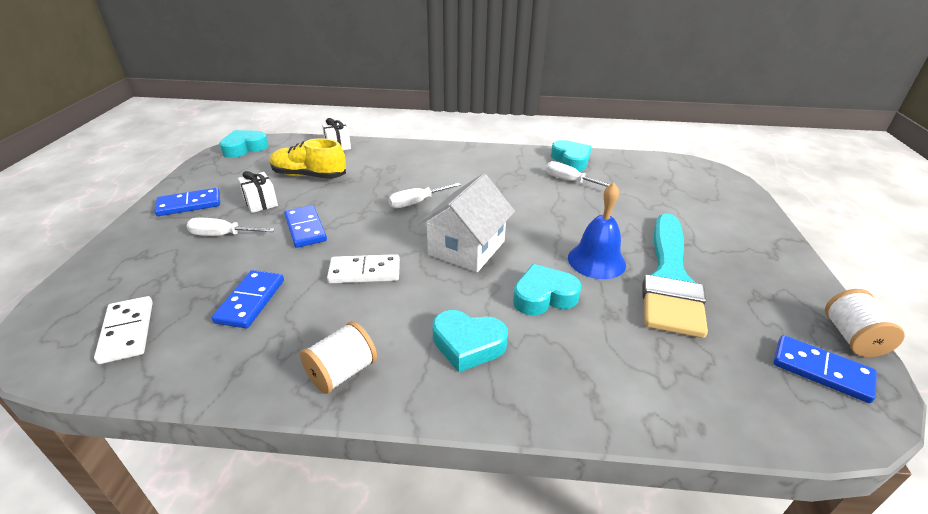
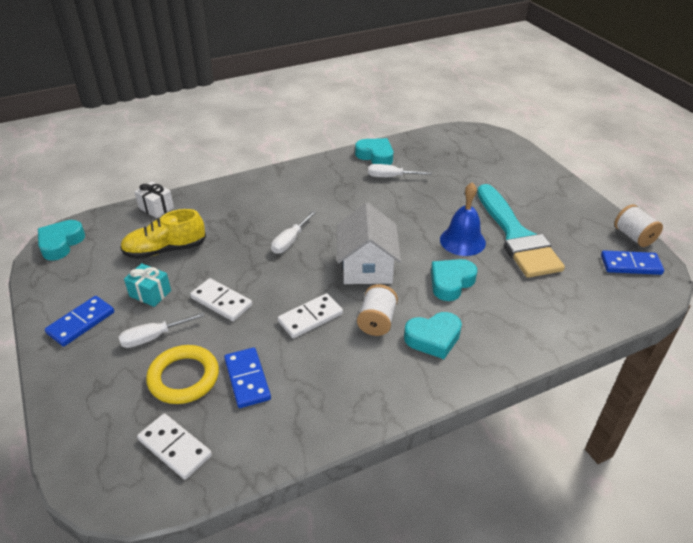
camera: 30 degrees left, 5 degrees up
(205, 276) = (184, 377): none -> yellow ring
(260, 202) = (150, 293): white gift -> turquoise gift
(305, 228) = (221, 301): blue domino -> white domino
(342, 372) = (371, 395): white spool -> white spool (377, 321)

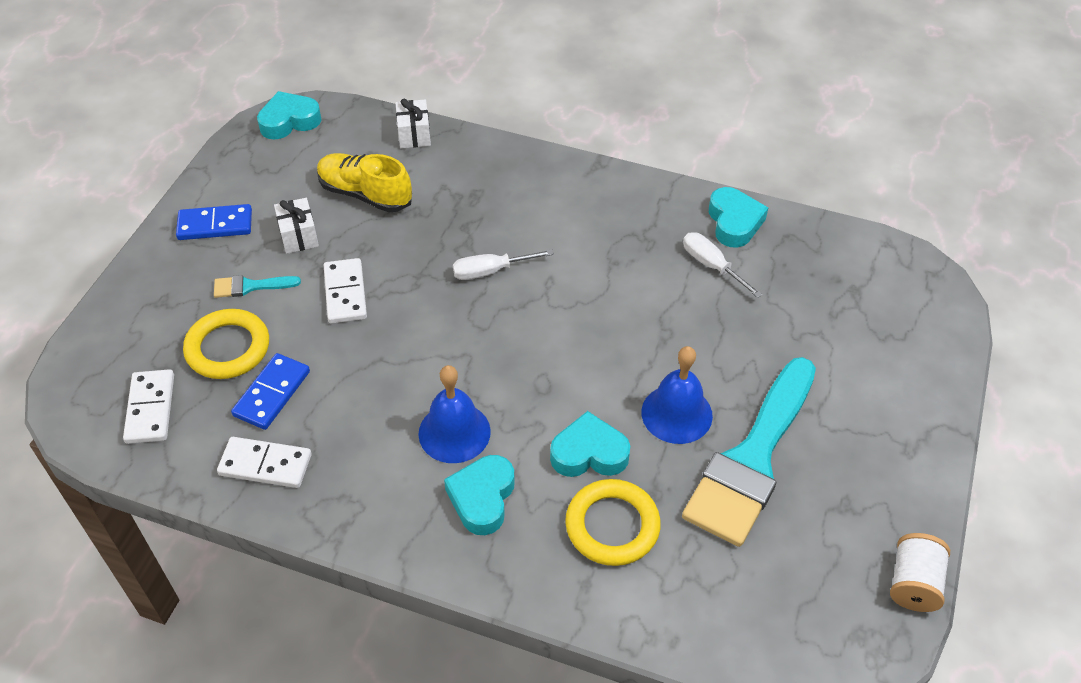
camera: 45 degrees right, 10 degrees up
(150, 293) = (299, 236): turquoise gift -> white gift
(153, 337) = (250, 286): white screwdriver -> turquoise brush
(310, 317) = (399, 376): white domino -> white domino (265, 464)
(367, 267) = (527, 362): white house -> none
(377, 321) = (454, 432): white spool -> blue bell
(433, 338) = (482, 498): turquoise heart -> turquoise heart turned 75 degrees clockwise
(504, 303) = (612, 526): none -> yellow ring
(630, 265) = (844, 613): blue domino -> none

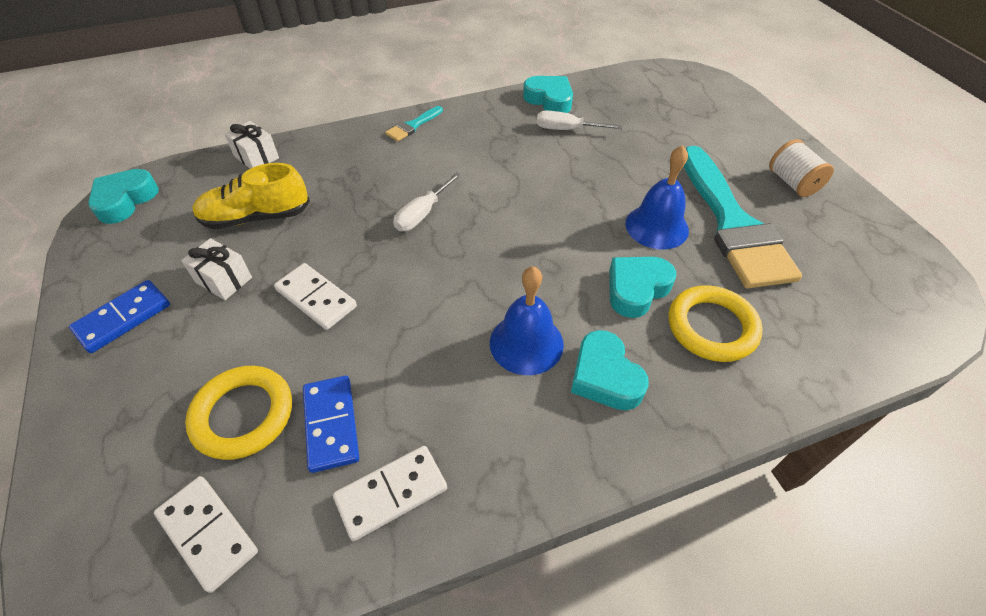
camera: 40 degrees left, 0 degrees up
(250, 286) = (214, 347): turquoise brush -> turquoise brush (413, 126)
(913, 583) = (899, 234): white spool -> white spool (792, 183)

